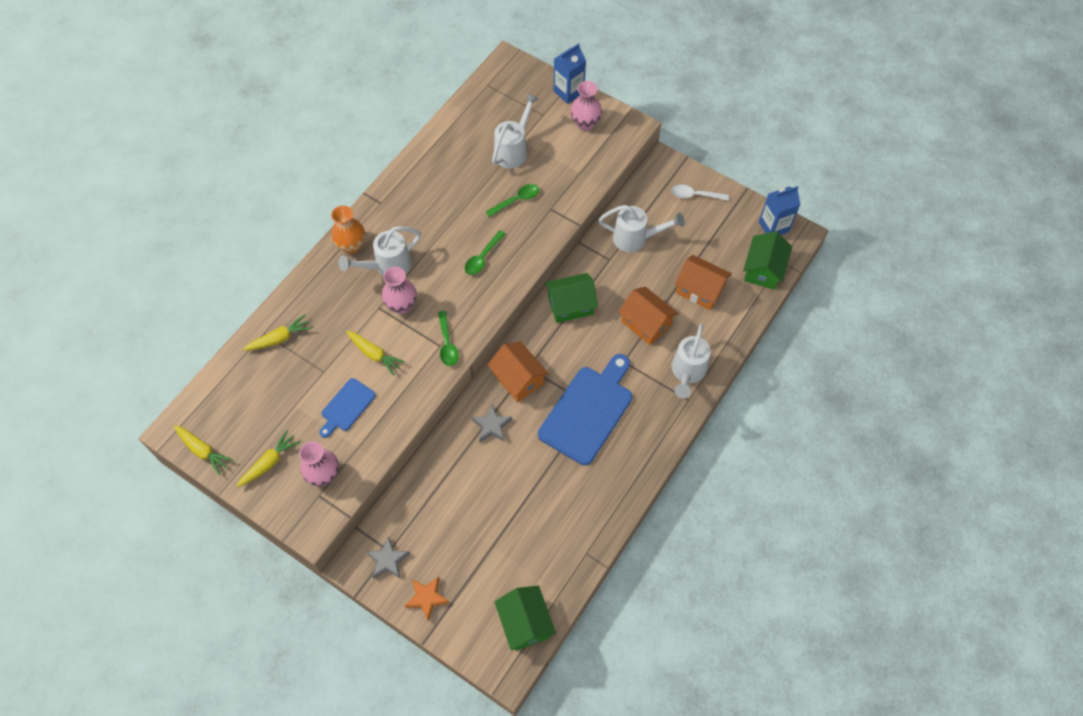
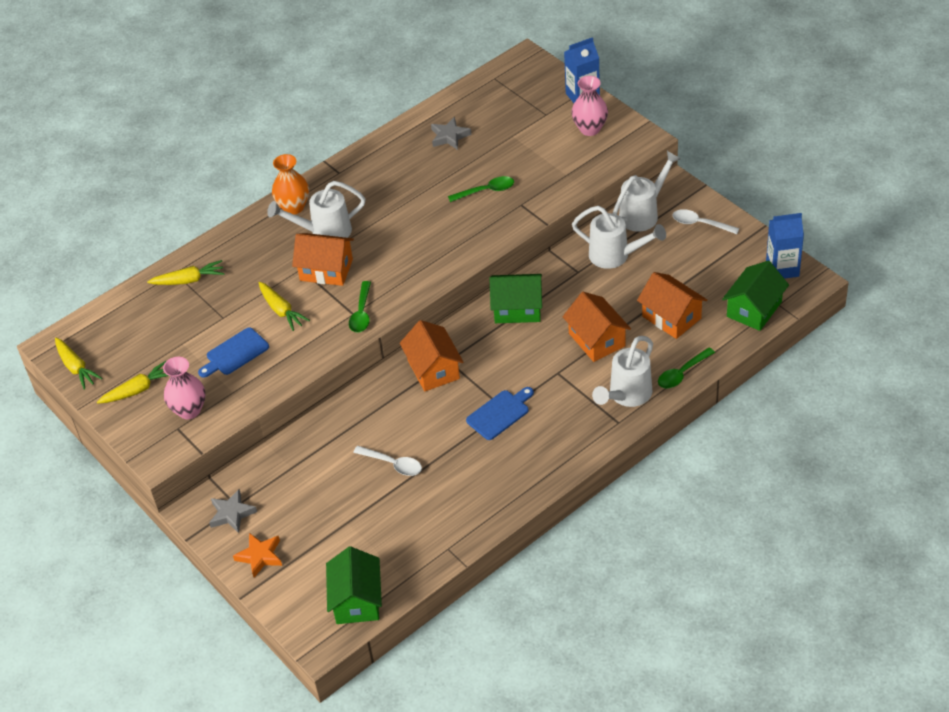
camera: 20 degrees right, 15 degrees down
(401, 305) = (326, 270): pink vase -> orange house
(483, 257) = (429, 239): green spoon -> green spoon (682, 373)
(492, 426) = (388, 409): grey star -> grey star (449, 136)
(513, 150) = (500, 143): white watering can -> white watering can (643, 213)
(513, 480) = (393, 464): none -> white spoon
(588, 411) = (500, 413): blue cutting board -> blue cutting board, size x0.52

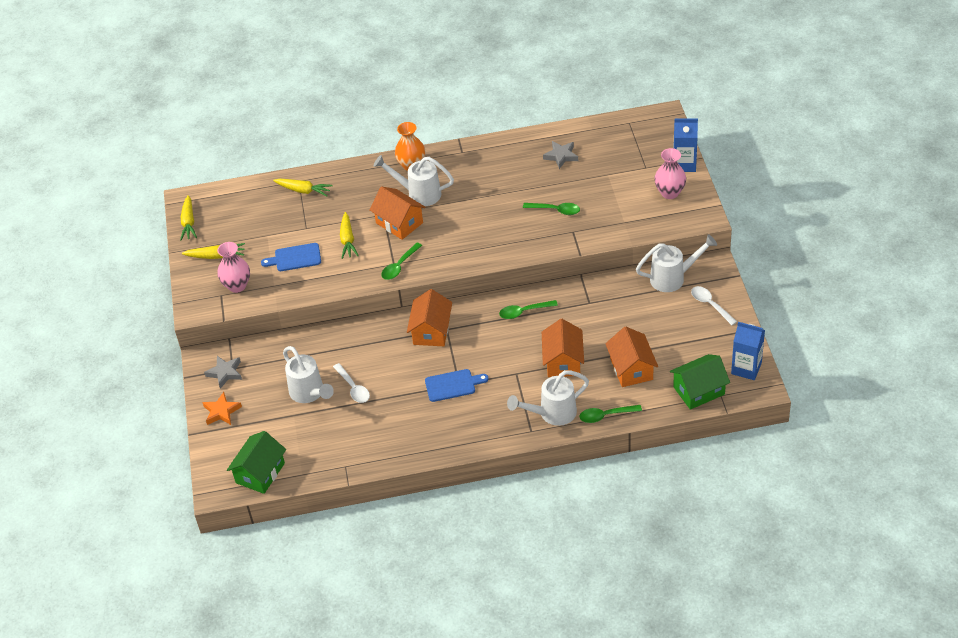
camera: 30 degrees right, 0 degrees up
(517, 309) = (524, 312): green house -> green spoon
(615, 256) = (626, 302): white watering can -> white watering can (309, 393)

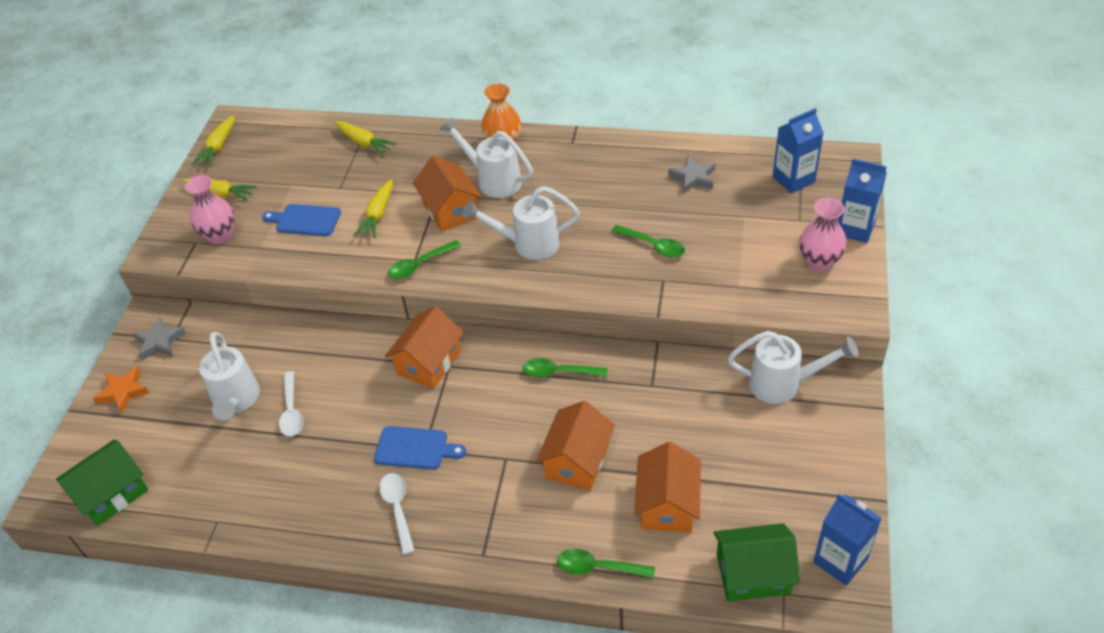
camera: 20 degrees right, 0 degrees up
(552, 414) = (524, 538): white watering can -> white watering can (528, 244)
(630, 140) = (793, 179): none -> blue carton
(710, 305) = (822, 440): white spoon -> white spoon (398, 509)

